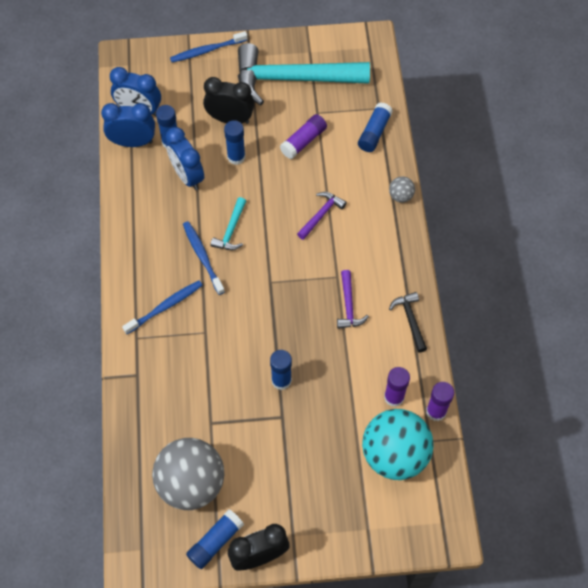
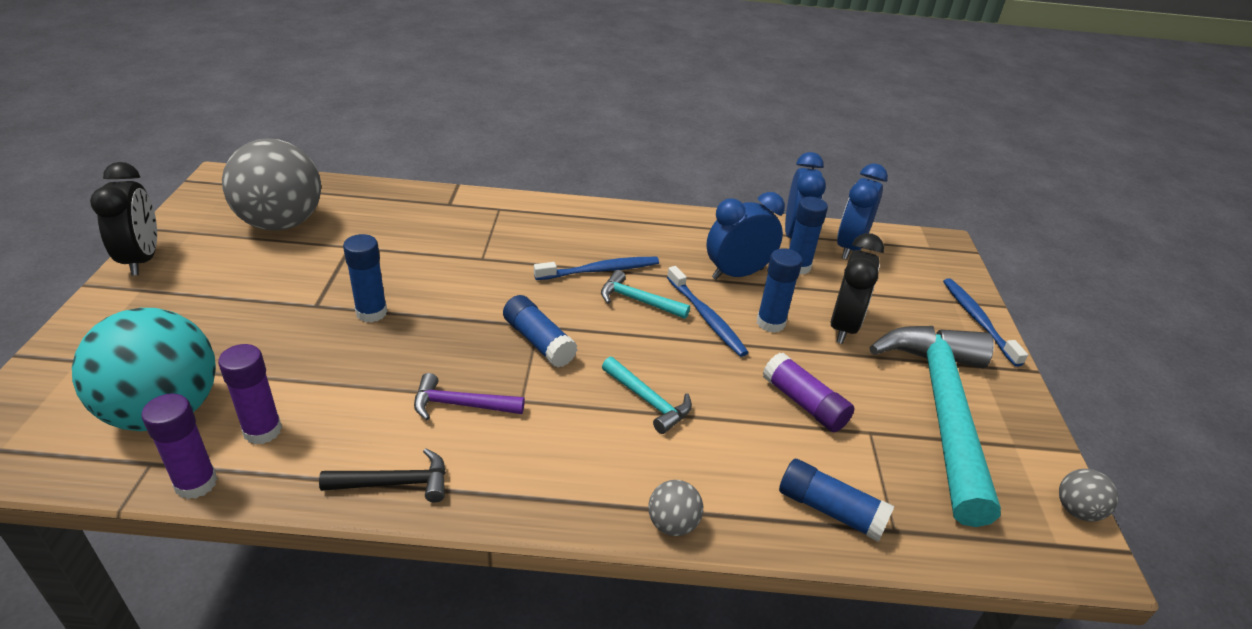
camera: 95 degrees right, 25 degrees down
(165, 307) = (534, 233): blue toothbrush -> blue toothbrush (706, 318)
(215, 541) = (193, 230): blue glue stick -> blue glue stick (538, 341)
(321, 214) = (648, 401): purple hammer -> turquoise hammer
(347, 36) = (1077, 510): none -> grey ball

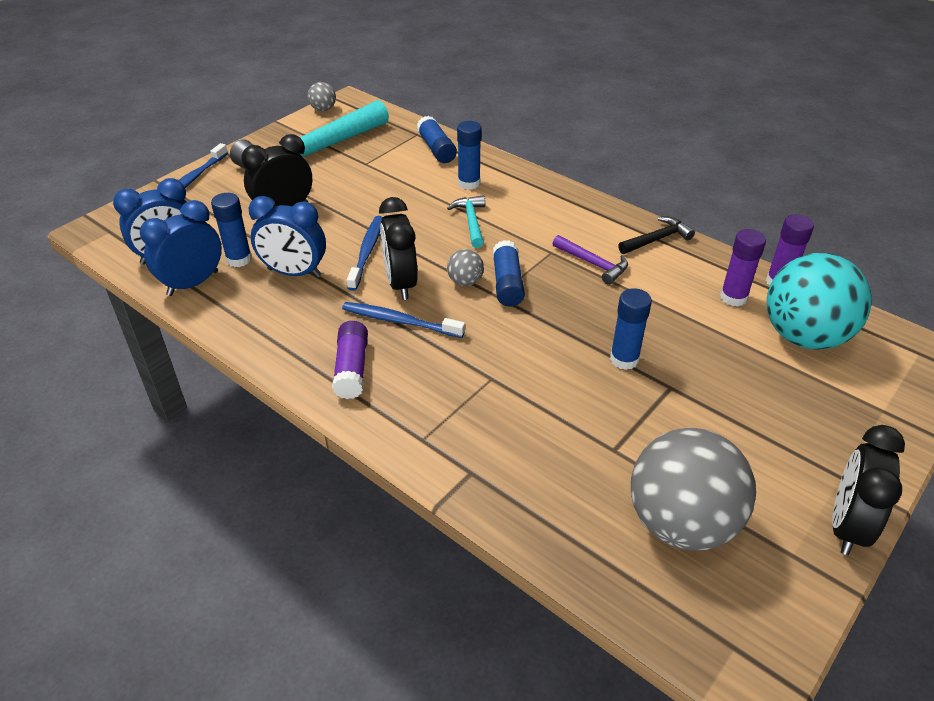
camera: 140 degrees left, 5 degrees up
(395, 483) = (657, 239): black hammer -> black hammer turned 120 degrees clockwise
(638, 301) = (400, 283): turquoise hammer -> black clock
(672, 524) = (520, 172): grey ball -> grey ball (465, 282)
(770, 323) = (328, 231): blue glue stick -> blue glue stick (469, 183)
(804, 403) = (380, 186): purple glue stick -> purple glue stick (352, 369)

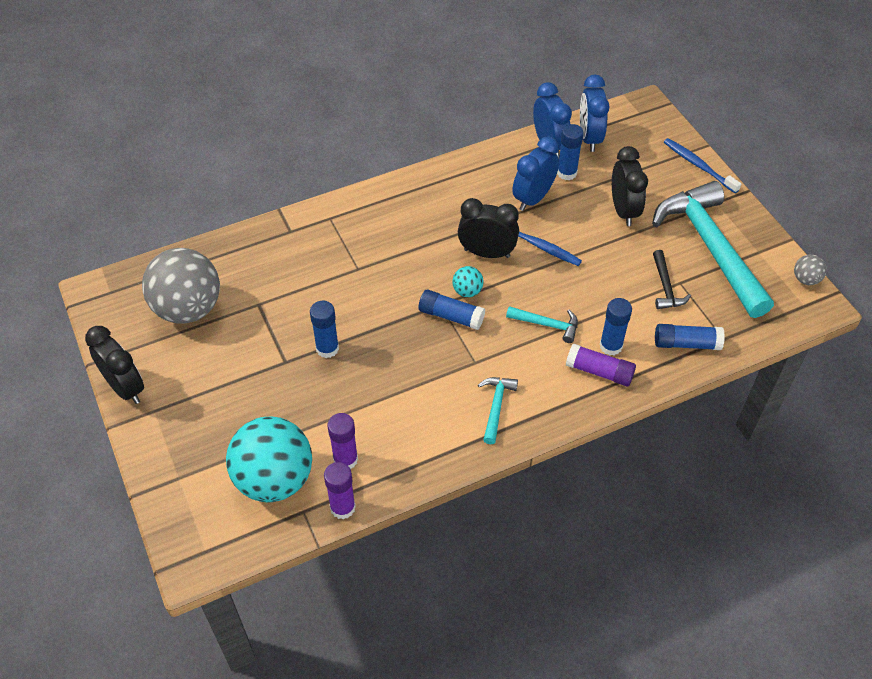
camera: 115 degrees right, 10 degrees up
(352, 369) = (411, 203): purple glue stick -> purple glue stick (599, 371)
(399, 321) = (444, 239): blue toothbrush -> none
(465, 282) = (467, 291): grey ball -> turquoise ball
(589, 227) = (496, 406): none -> turquoise hammer
(593, 264) = (443, 383): purple hammer -> none
(657, 239) = (451, 449): black hammer -> black hammer (666, 287)

